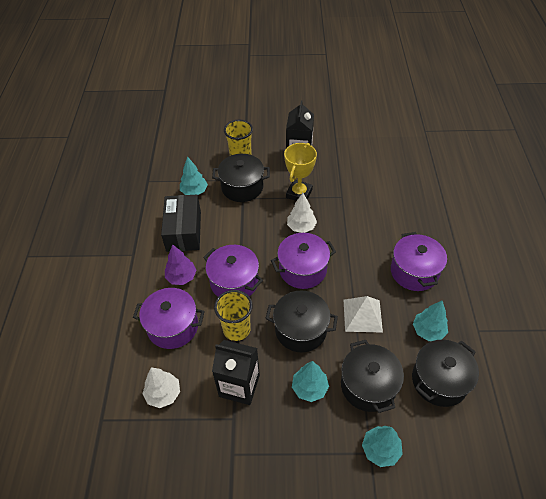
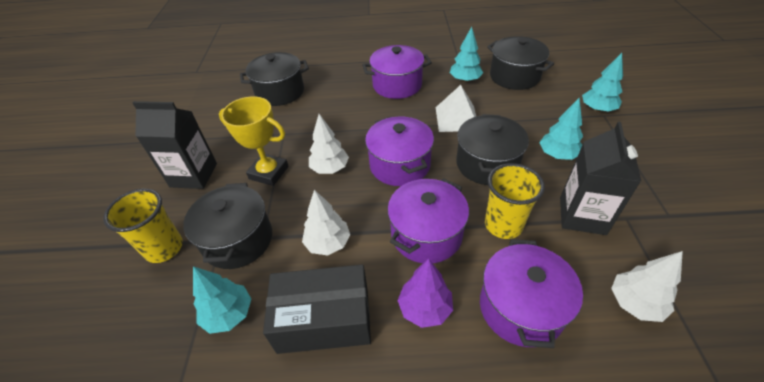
camera: 90 degrees left, 5 degrees down
(234, 230) = (328, 243): none -> white tree
(368, 385) = (536, 115): black pot -> black pot (280, 92)

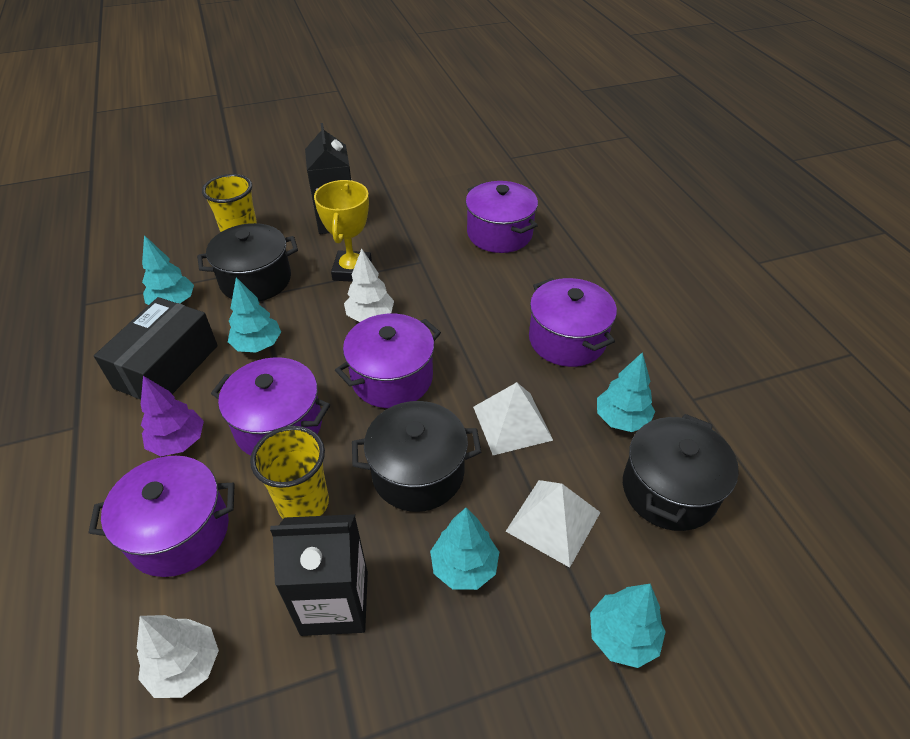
camera: 70 degrees right, 0 degrees up
(280, 92) = (499, 234): black pot -> purple pot
(324, 319) = (167, 366): black box -> black box turned 45 degrees clockwise
(328, 243) = (258, 345): white tree -> turquoise tree
(529, 117) = (553, 521): none -> white pyramid

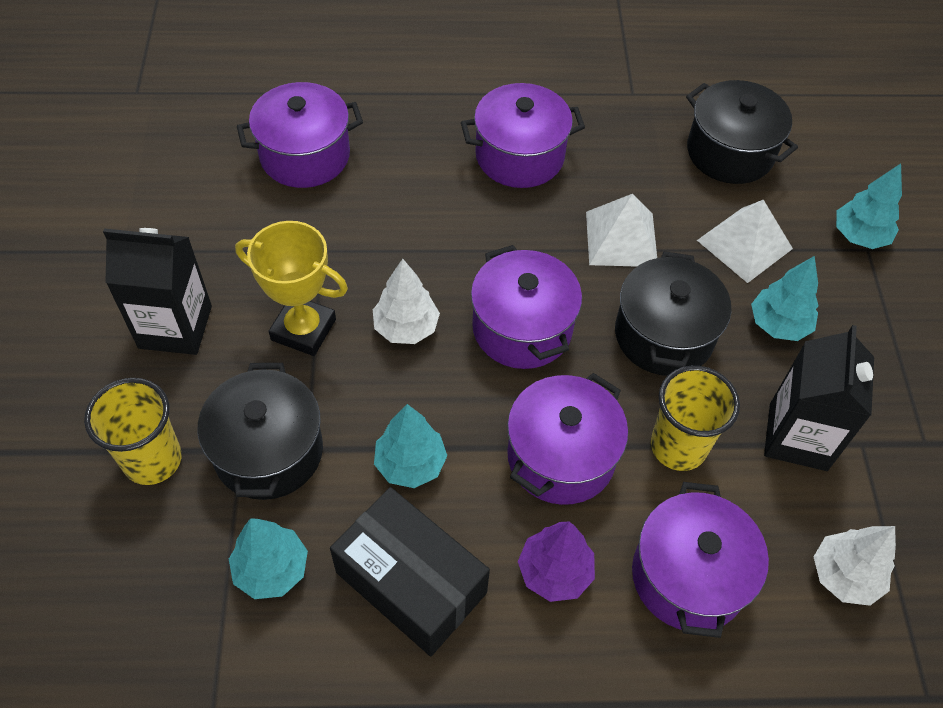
camera: 75 degrees left, 10 degrees up
(621, 419) = (641, 153): turquoise tree -> none

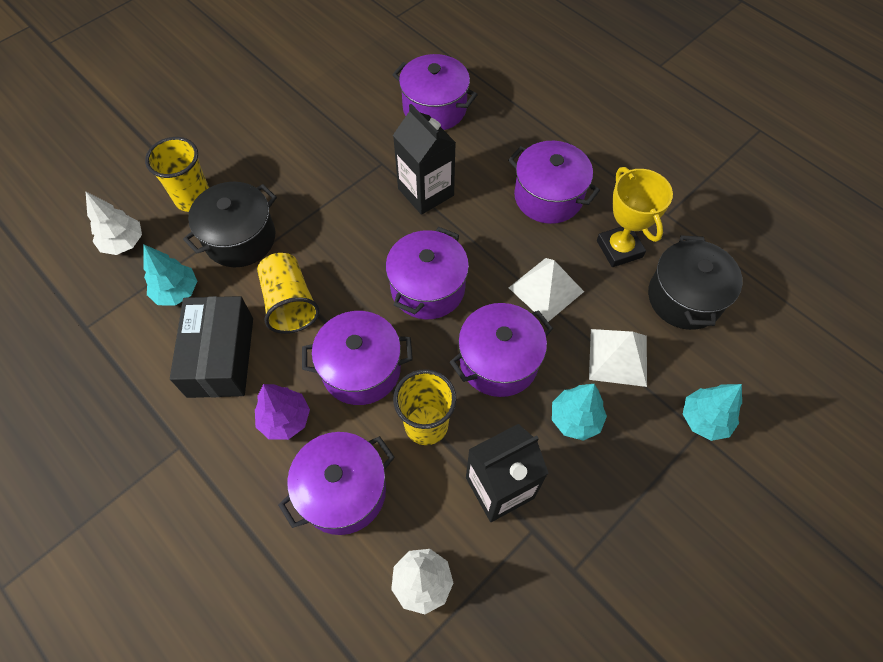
camera: 50 degrees right, 5 degrees up
(175, 327) = (274, 146): black carton -> black carton (426, 192)
(303, 329) = (325, 195): yellow trophy -> yellow trophy (619, 249)
(406, 327) = (372, 236): white tree -> white tree (124, 243)
(410, 464) = (290, 303): turquoise tree -> yellow cup
(664, 335) = (498, 361): black pot -> purple pot

